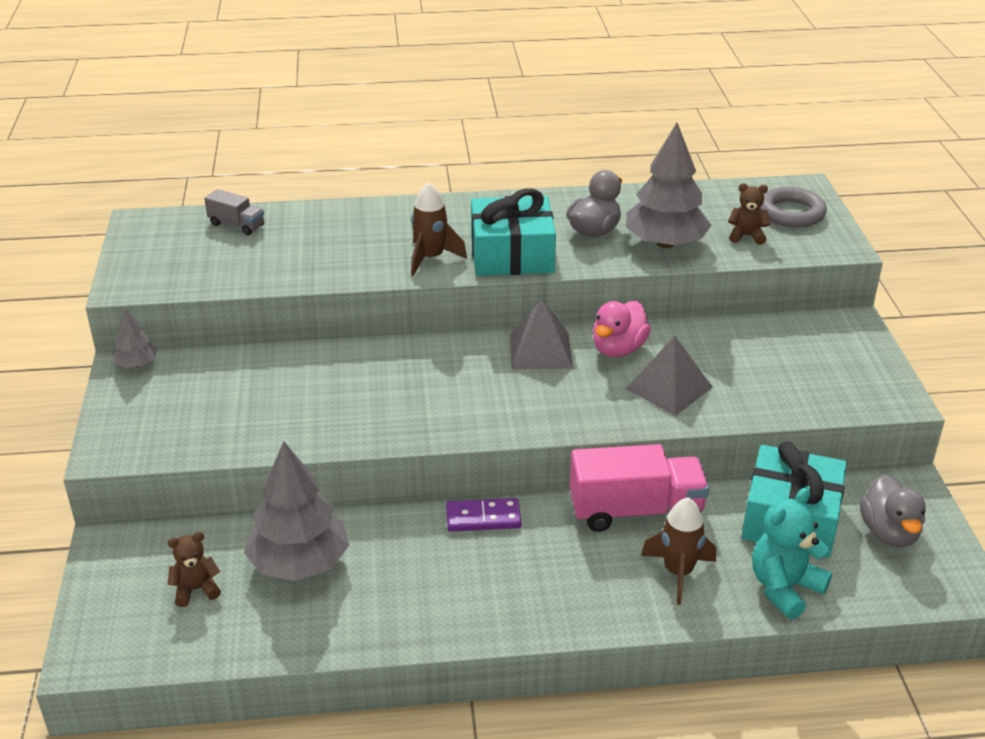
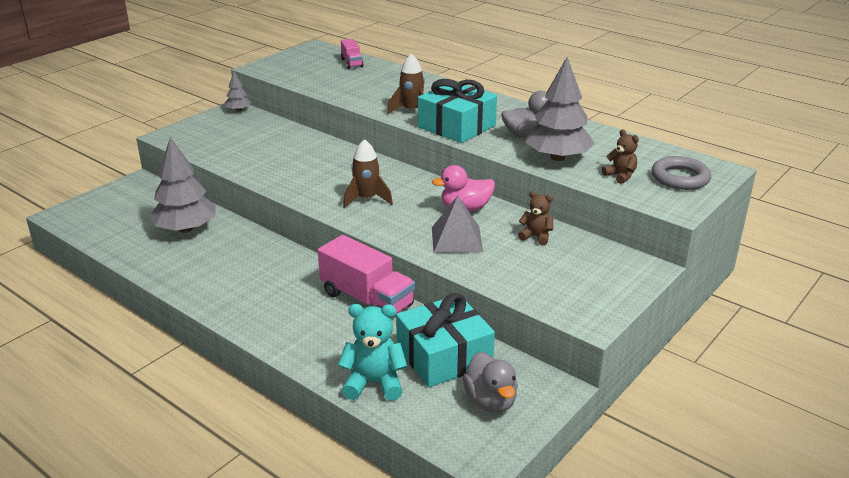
camera: 45 degrees right, 5 degrees down
(196, 589) = (134, 215): brown teddy bear -> brown teddy bear (536, 237)
(236, 225) = (352, 63): grey truck -> pink truck
(483, 518) = (290, 258): purple domino -> none
(540, 351) = (421, 189): grey pyramid -> none
(678, 573) = (333, 339): brown rocket -> brown rocket (366, 199)
(889, 533) = (490, 401): grey duck -> grey duck turned 60 degrees counterclockwise

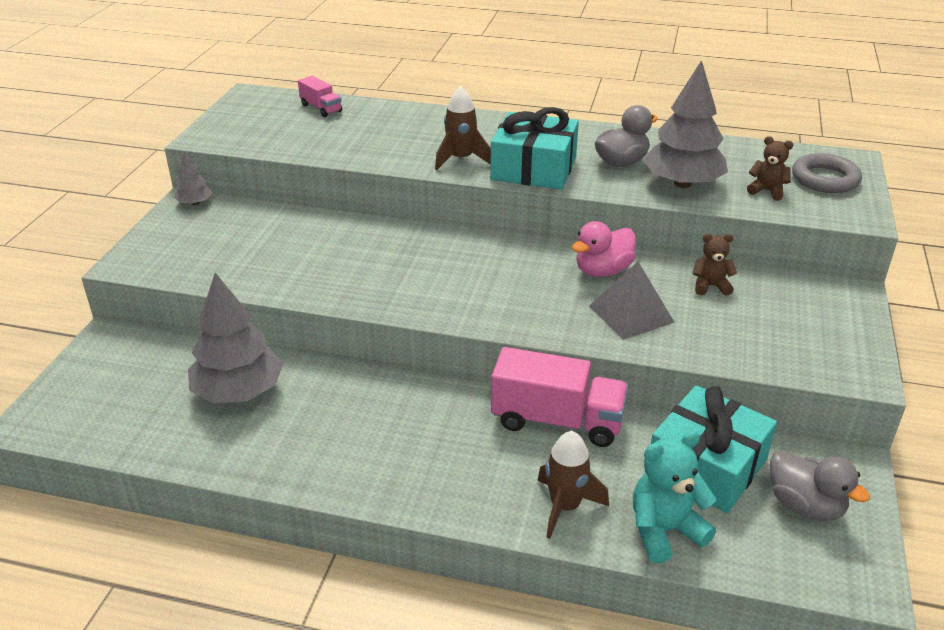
camera: 25 degrees left, 5 degrees up
(366, 199) = (479, 289): brown rocket -> brown rocket (565, 507)

